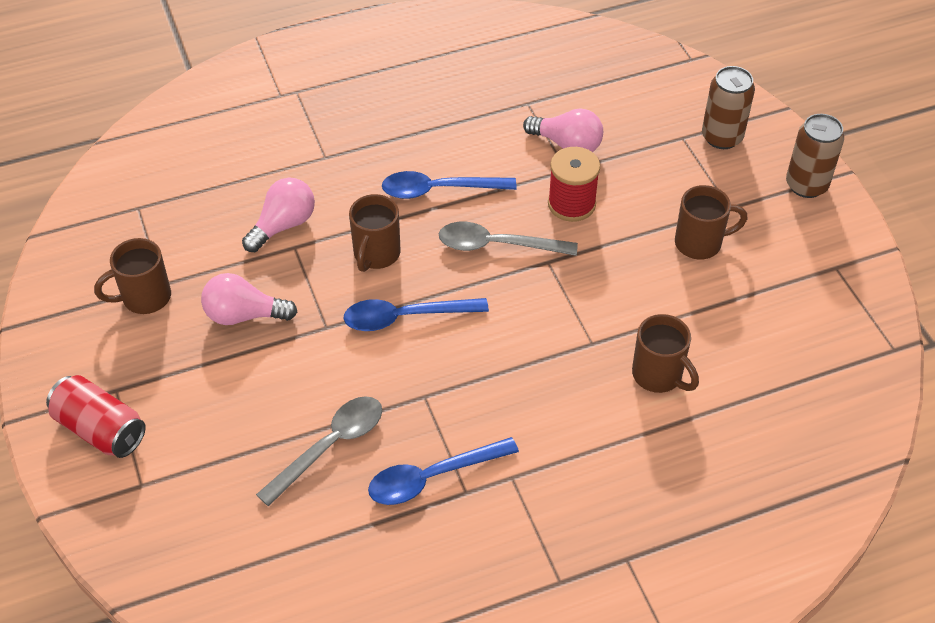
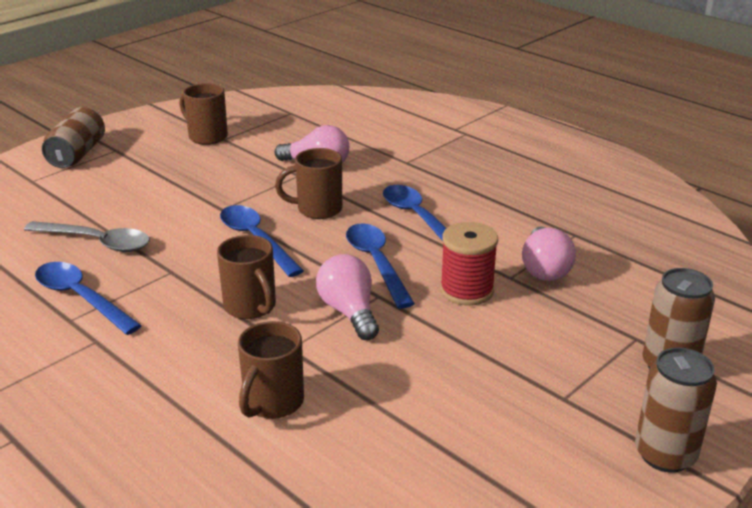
camera: 65 degrees right, 20 degrees down
(100, 429) = (77, 154): red can -> brown can
(244, 315) = (213, 174): pink light bulb -> pink light bulb (349, 312)
(497, 245) = (377, 263): grey spoon -> blue spoon
(700, 243) = (487, 388): brown mug -> brown mug (251, 307)

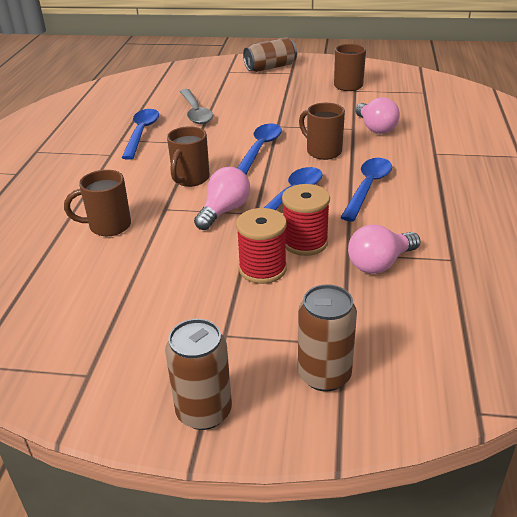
camera: 55 degrees right, 5 degrees up
(482, 332) = (262, 269): none -> red spool

